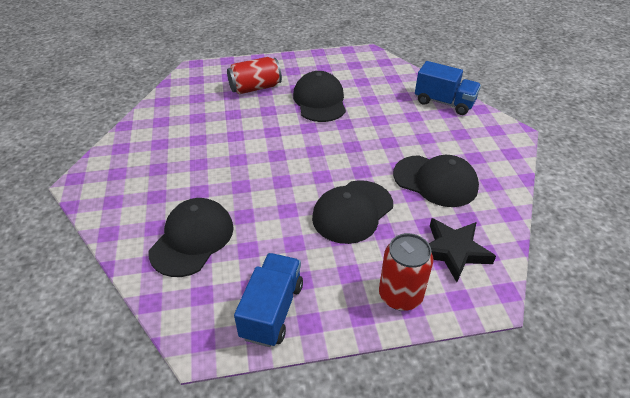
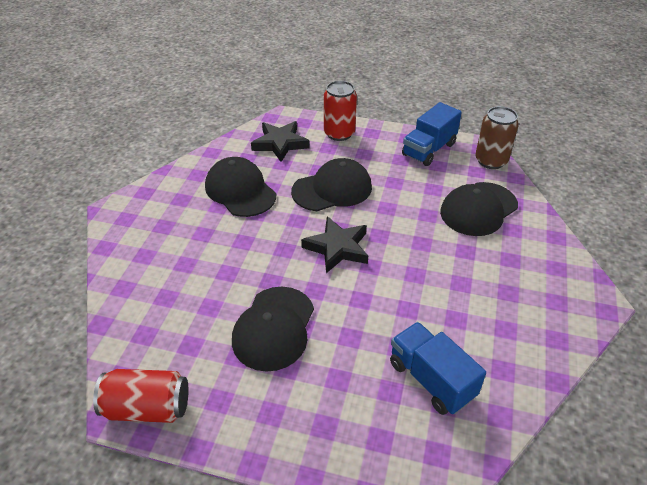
camera: 155 degrees left, 0 degrees up
(184, 320) = (491, 161): none -> brown can
(255, 88) = (348, 391): red can -> red can (147, 408)
(311, 159) = (337, 248): none -> black star
(444, 102) = (131, 269): blue truck -> blue truck (431, 379)

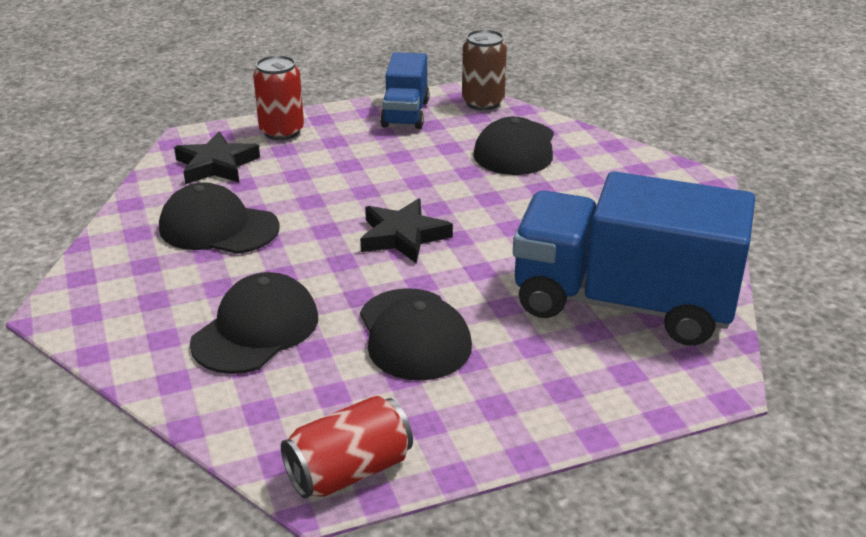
camera: 35 degrees left, 10 degrees down
(332, 189) = (335, 186): black cap -> black cap (256, 330)
(431, 379) = (622, 303): blue truck -> blue truck, size x1.93

